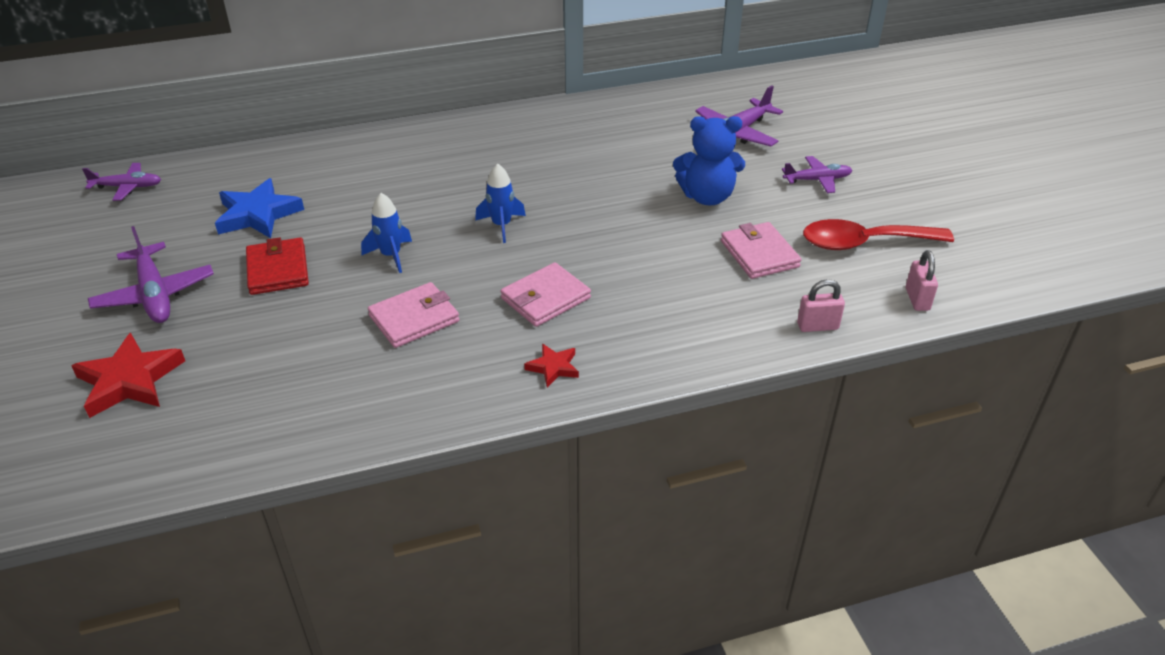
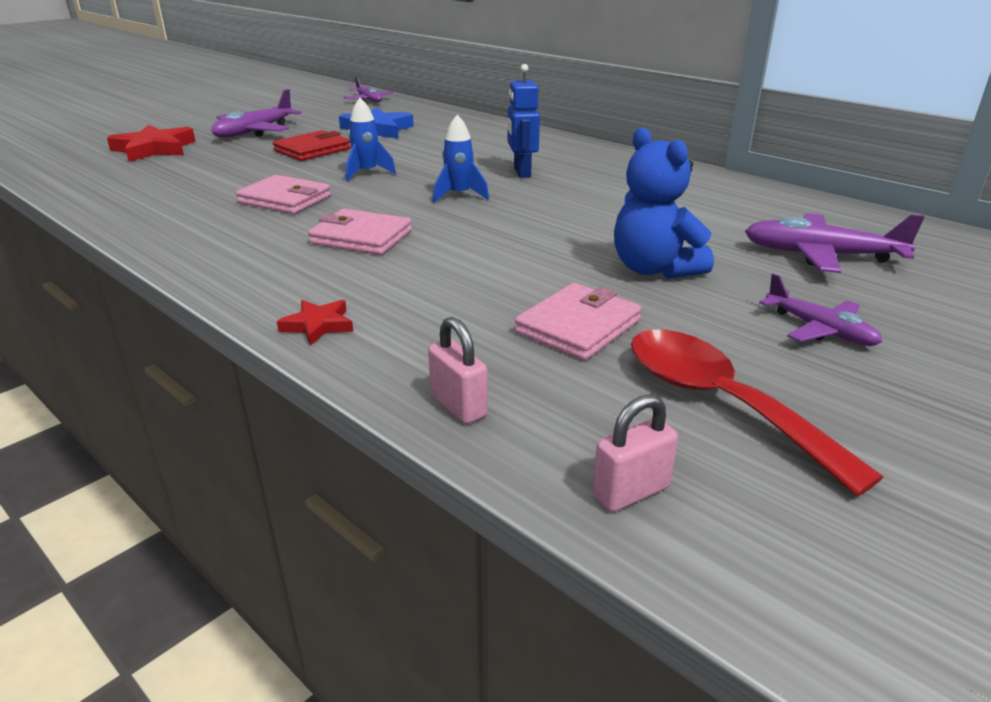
camera: 60 degrees right, 10 degrees down
(480, 179) = (521, 172): none -> blue robot
(553, 367) = (249, 265): red star -> red star (318, 325)

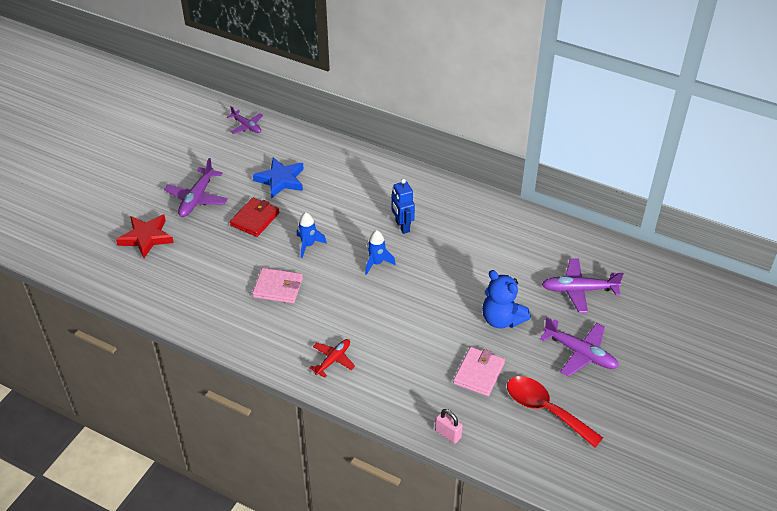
camera: 15 degrees left, 15 degrees up
(301, 274) = (333, 360): none -> red plane
(318, 325) = (365, 397): red star -> none
(361, 237) = (344, 319): pink wallet -> none
(631, 492) = (522, 462): pink padlock -> none
(820, 330) = (580, 353): purple plane -> purple plane, size x1.55

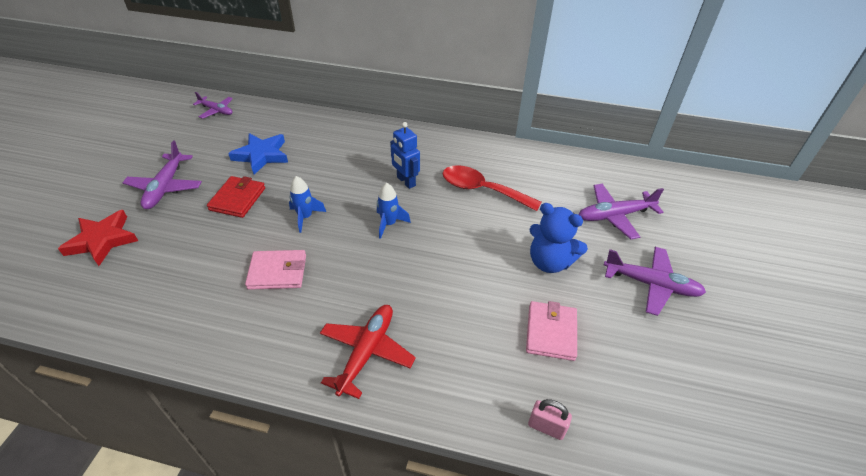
camera: 15 degrees left, 0 degrees up
(333, 360) = (367, 352): red plane -> red plane, size x1.55
(545, 410) = (648, 364): red spoon -> red spoon (482, 190)

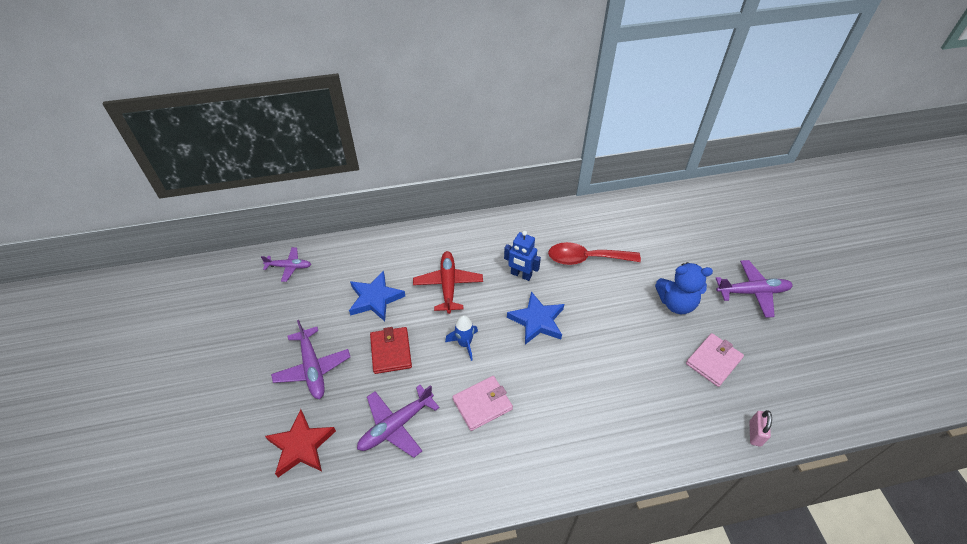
camera: 25 degrees left, 5 degrees up
(367, 352) = (602, 438): red plane -> red plane (448, 285)
(389, 224) = (537, 321): blue rocket -> blue star
(546, 427) = (755, 433): pink padlock -> pink padlock turned 75 degrees counterclockwise
(551, 332) = (713, 361): pink wallet -> pink wallet turned 60 degrees clockwise
(614, 215) = (694, 243): purple plane -> purple plane (396, 426)

